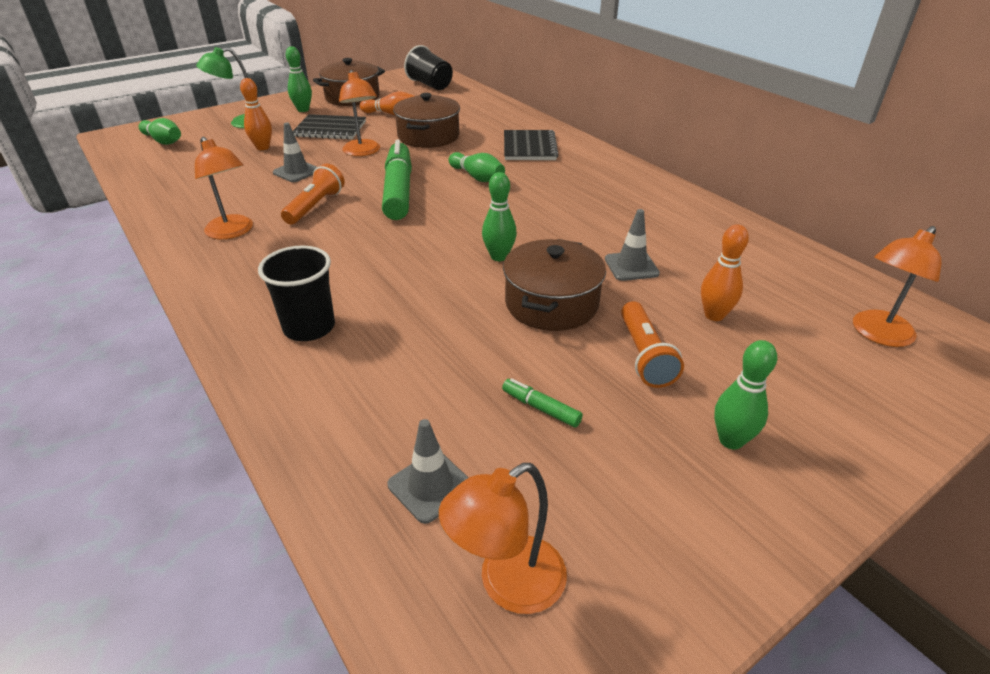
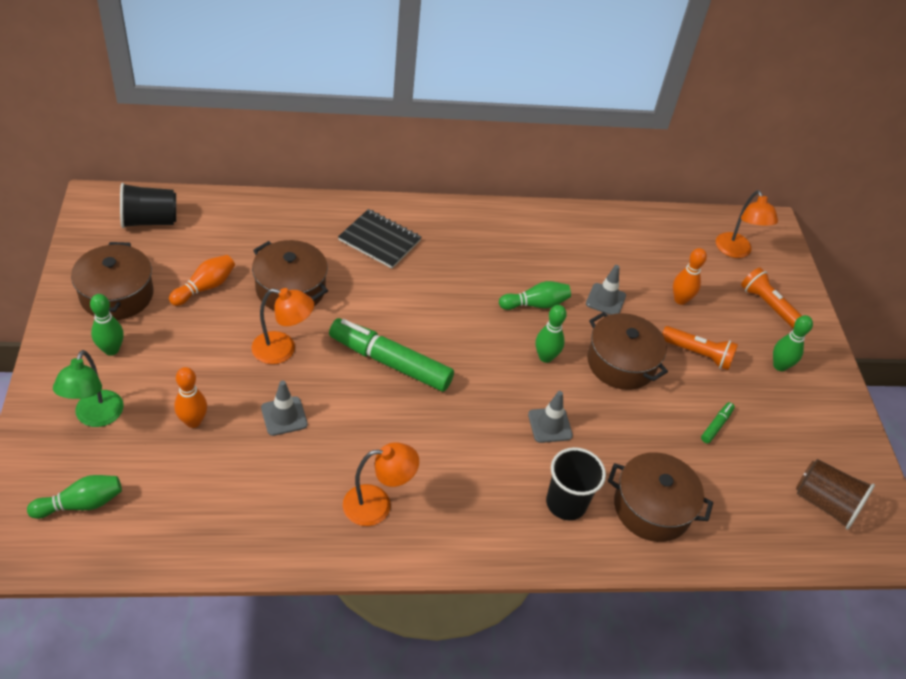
camera: 65 degrees left, 10 degrees up
(315, 206) = (373, 430): orange flashlight -> orange flashlight (768, 305)
(330, 129) = (196, 350): black notebook -> none
(350, 392) = (652, 508): none -> brown pot
(430, 486) = (751, 504): grey traffic cone -> grey traffic cone (550, 425)
(477, 177) = (408, 302): green bowling pin -> green bowling pin (535, 304)
(507, 584) = (825, 504): orange lamp -> brown cup
(540, 408) = (716, 425): green marker -> green marker turned 150 degrees clockwise

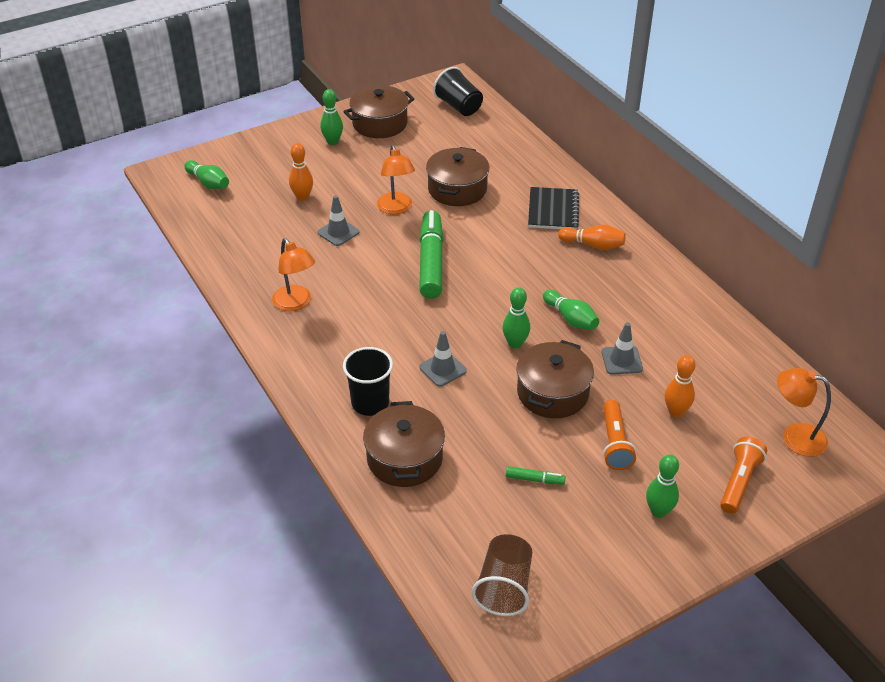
camera: 70 degrees right, 5 degrees down
(96, 417) = (275, 160): green lamp -> none
(205, 287) = (421, 153): orange bowling pin -> orange bowling pin (593, 245)
(736, 251) = (795, 437): orange lamp -> orange lamp turned 60 degrees clockwise

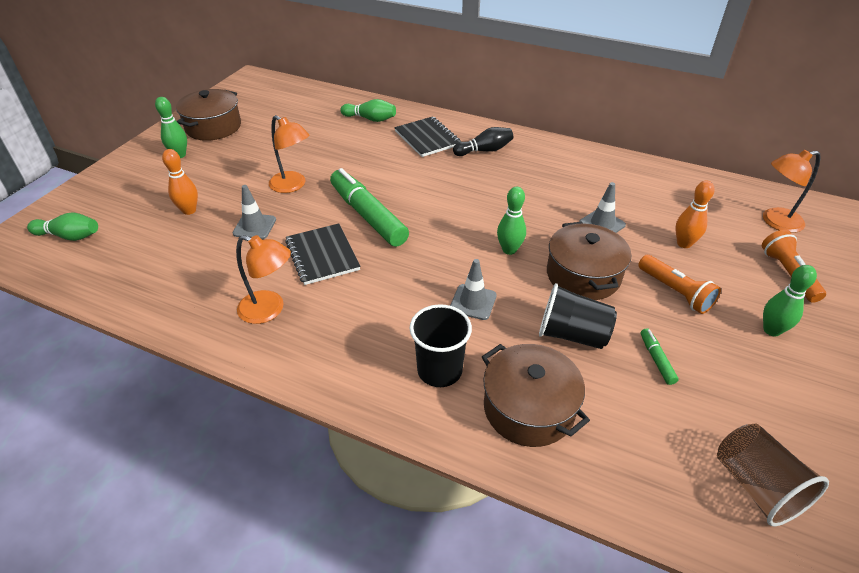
camera: 35 degrees left, 0 degrees up
(367, 279) = (322, 255): none -> black notebook
(457, 189) = (333, 151): brown pot -> none
(459, 106) = (273, 93): black cup -> black cup (572, 334)
(535, 479) = (656, 359): green marker -> green marker turned 75 degrees counterclockwise
(571, 318) = (529, 210): green bowling pin -> green bowling pin (370, 119)
(593, 245) = (484, 150): orange bowling pin -> black bowling pin

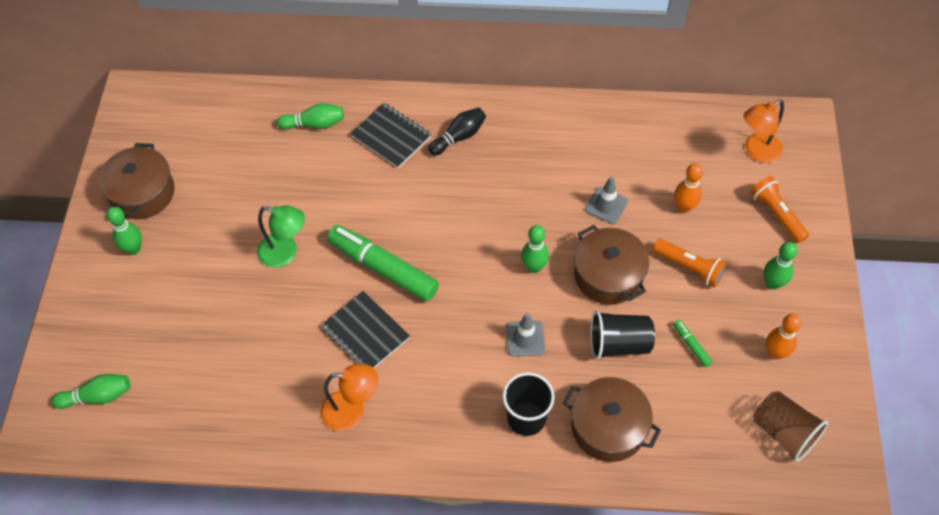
camera: 20 degrees left, 15 degrees up
(189, 210) = (198, 322): orange bowling pin -> orange bowling pin (775, 353)
(254, 226) = (279, 320): grey traffic cone -> none
(293, 185) = (285, 253): orange lamp -> green lamp

